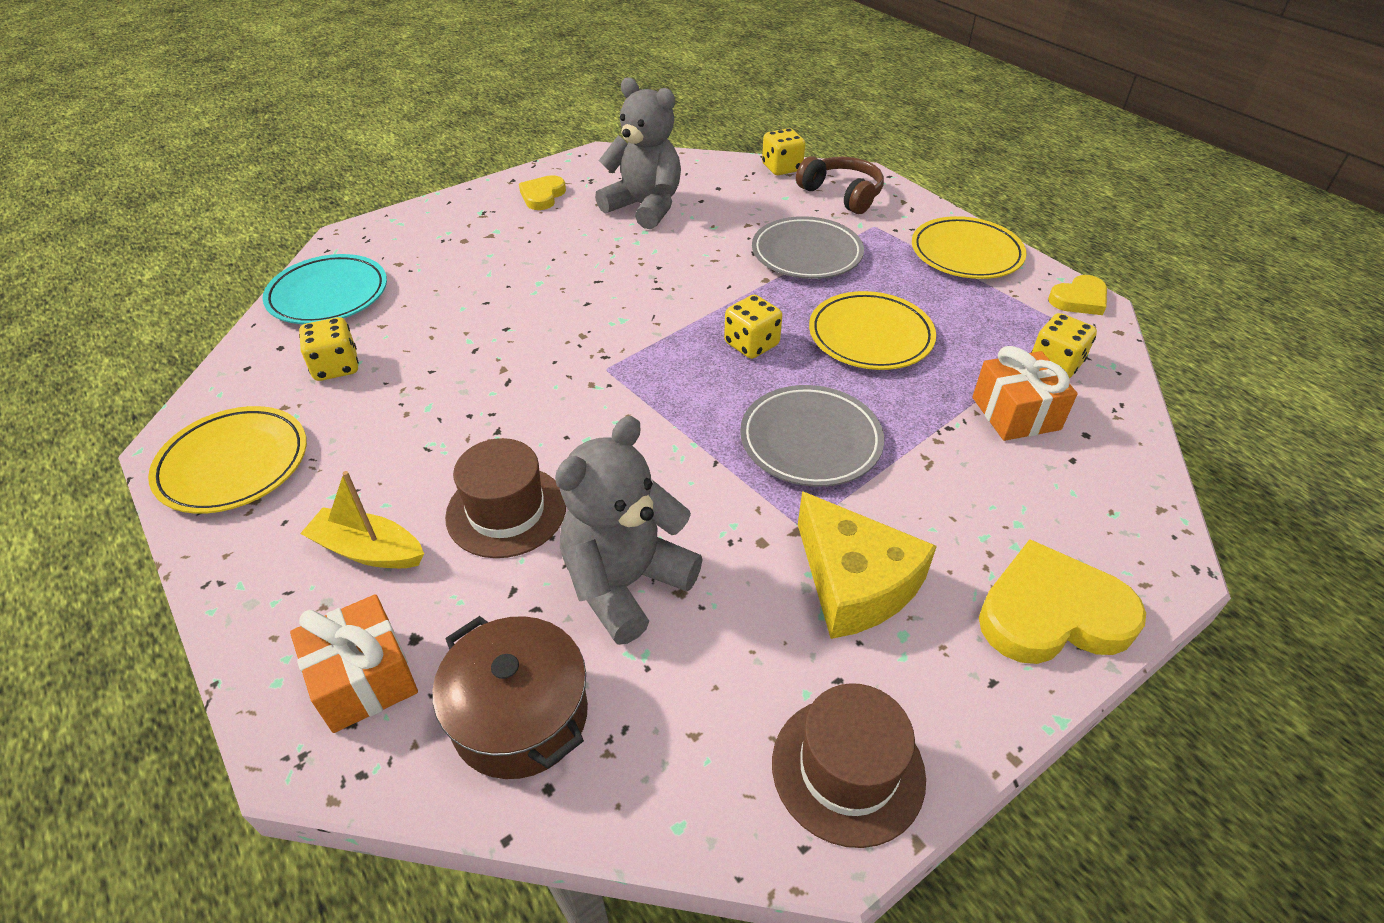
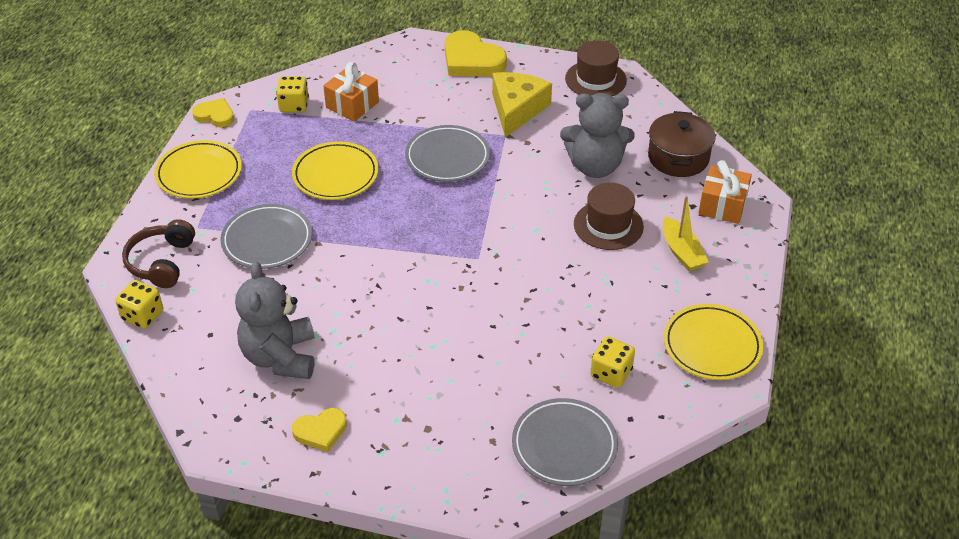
camera: 130 degrees left, 0 degrees up
(328, 295) = (564, 445): turquoise plate -> grey plate
(751, 344) = (393, 214): yellow dice -> none

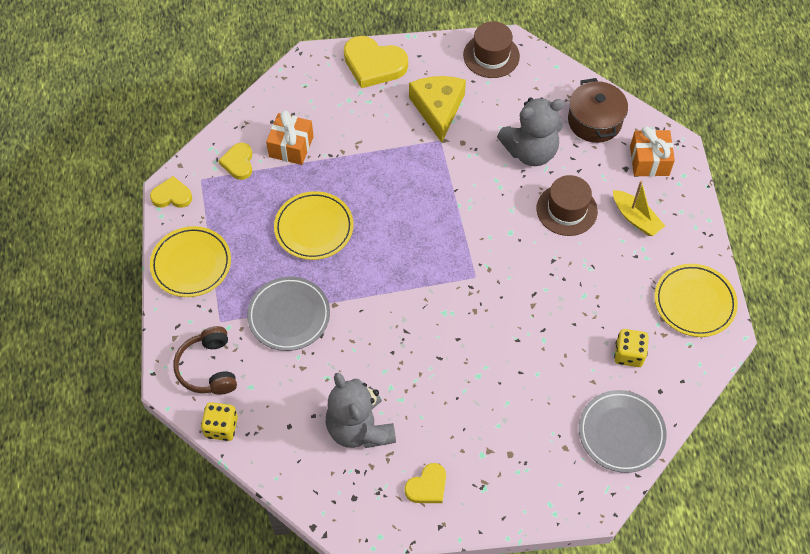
camera: 20 degrees left, 15 degrees up
(294, 105) = (238, 163): yellow dice -> yellow heart
(447, 157) = (402, 179): grey plate -> none

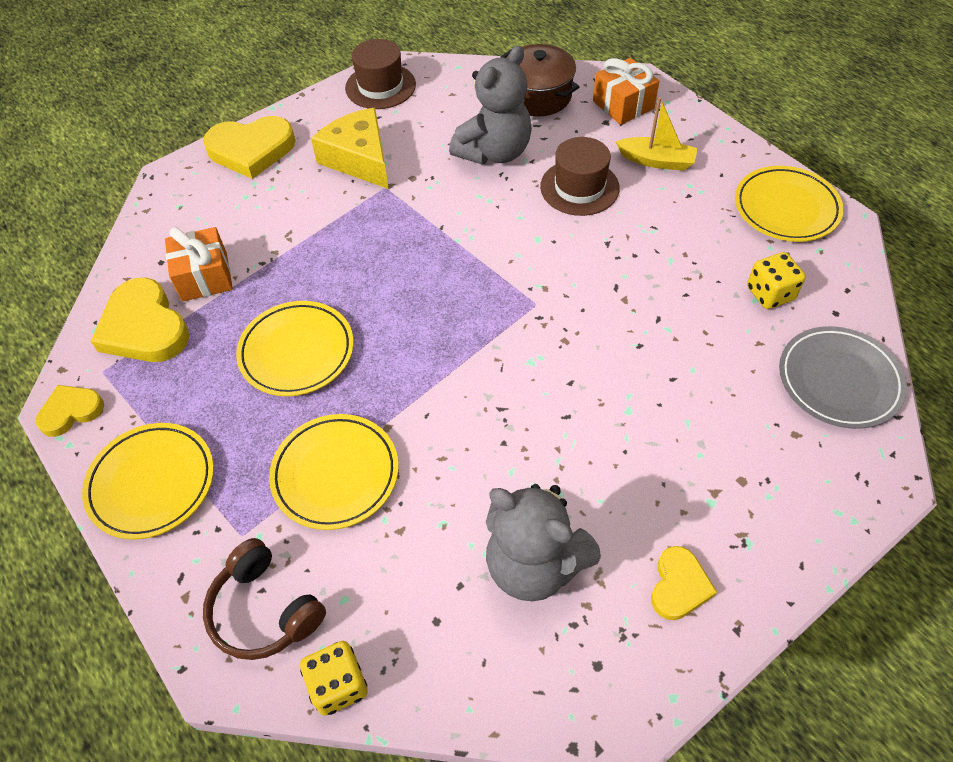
camera: 30 degrees left, 5 degrees down
(238, 163) = (144, 327): yellow heart -> yellow heart, size x1.74
(289, 316) = (335, 474): grey plate -> yellow plate

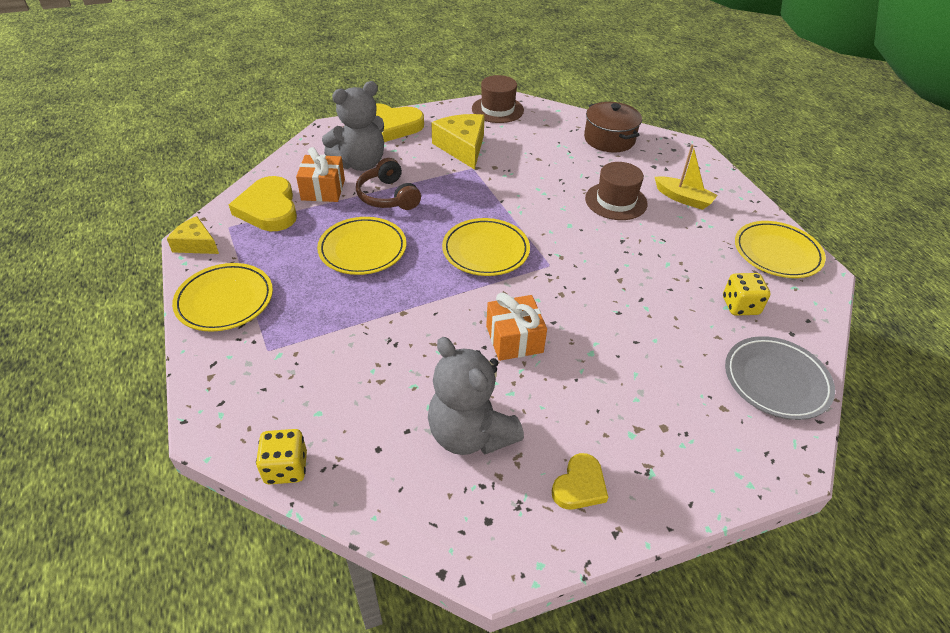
camera: 15 degrees right, 10 degrees down
(71, 411) = (196, 244): yellow heart -> yellow cheese
(264, 610) = (259, 402): brown headphones -> brown headphones (388, 196)
(335, 474) = (352, 331): yellow plate -> yellow plate (485, 250)
(494, 152) = (561, 165): grey teddy bear -> grey teddy bear (360, 163)
(623, 105) = (672, 159): orange gift -> orange gift (514, 339)

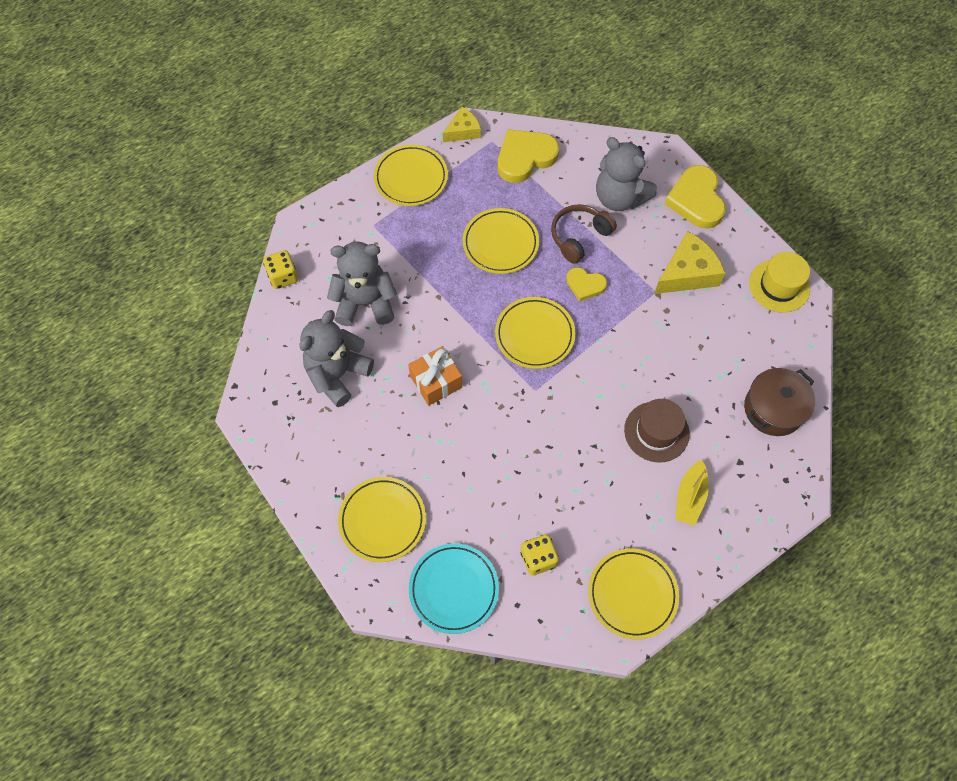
camera: 75 degrees right, 20 degrees up
(196, 244) = (463, 131): yellow cheese -> yellow cheese turned 45 degrees clockwise
(323, 190) = (567, 185): orange gift -> none
(377, 382) = (365, 303): none -> grey teddy bear
(497, 109) = (779, 286): brown hat -> yellow hat
(579, 485) = (314, 452): yellow heart -> yellow heart (585, 285)
(687, 429) = (382, 520): none -> yellow plate
(776, 381) = (454, 589): grey plate -> turquoise plate

